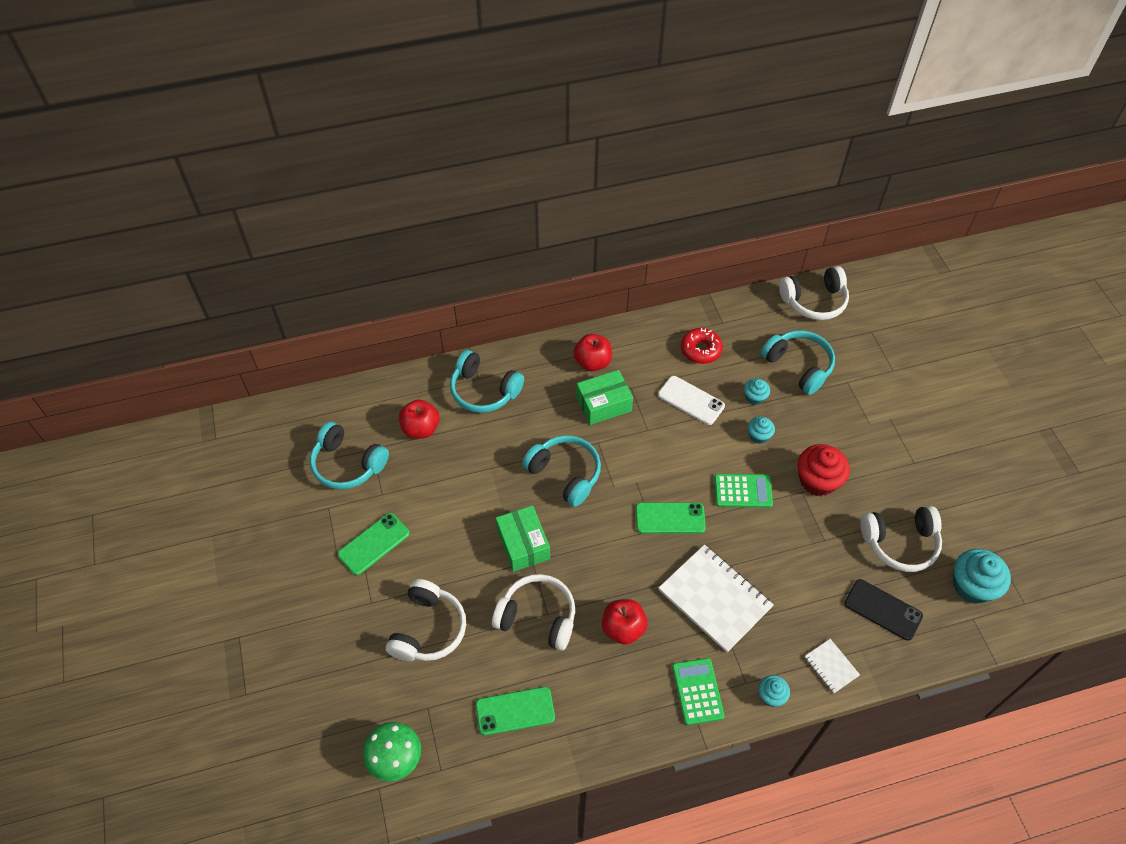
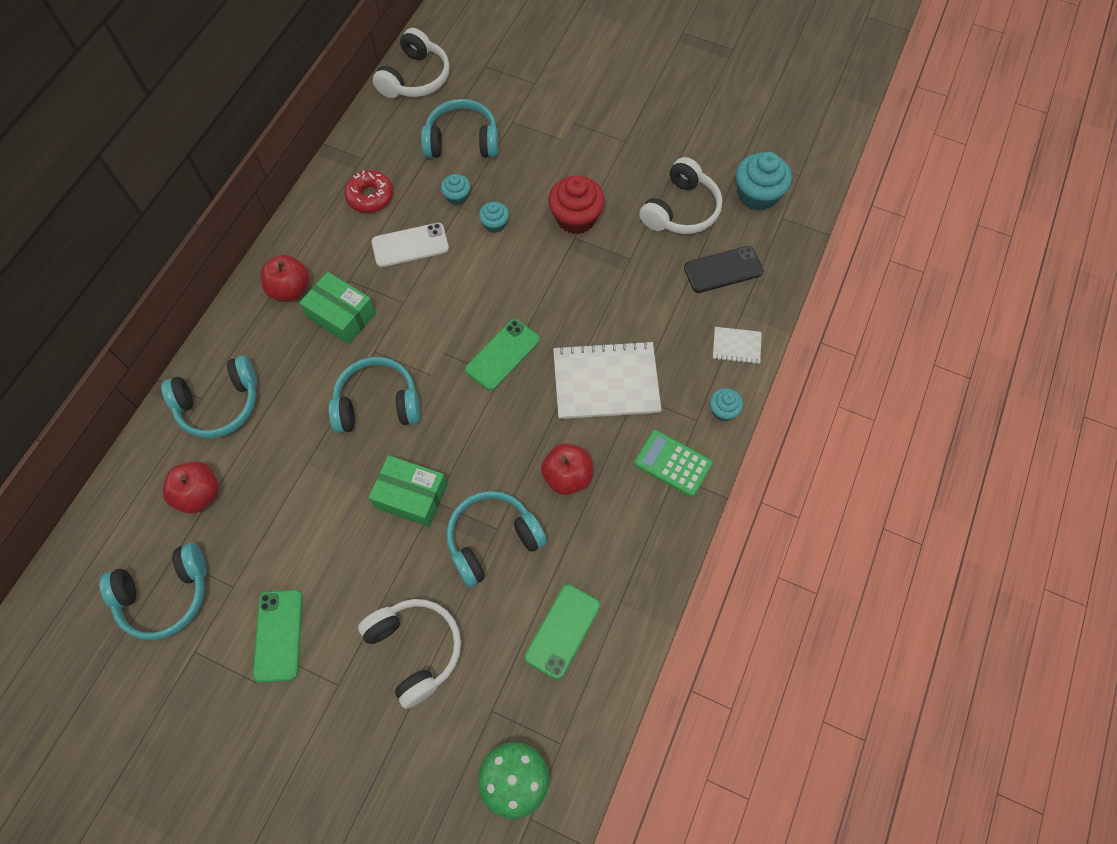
camera: 50 degrees left, 10 degrees up
(537, 617) = (492, 540): white headphones -> turquoise headphones
(603, 404) = (341, 315): green box -> green box turned 75 degrees counterclockwise
(742, 491) = (532, 279): green calculator -> none

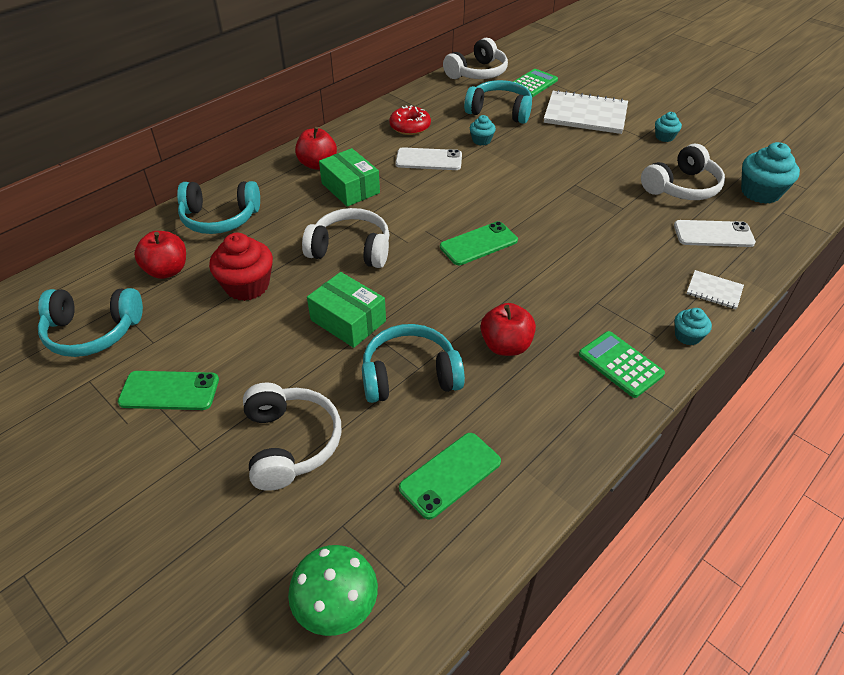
camera: 20 degrees right, 20 degrees down
(278, 635) = (169, 391): green phone -> green phone turned 75 degrees clockwise
(377, 404) = (351, 249): turquoise headphones -> white headphones
(485, 81) = (533, 84): none -> green calculator
(494, 224) = (506, 162): turquoise cupcake -> turquoise cupcake (664, 137)
(576, 218) = (580, 173): red cupcake -> red cupcake (247, 286)
(606, 382) = (570, 285): white notebook -> white notebook (585, 114)
(723, 270) = (713, 234): black phone -> white phone

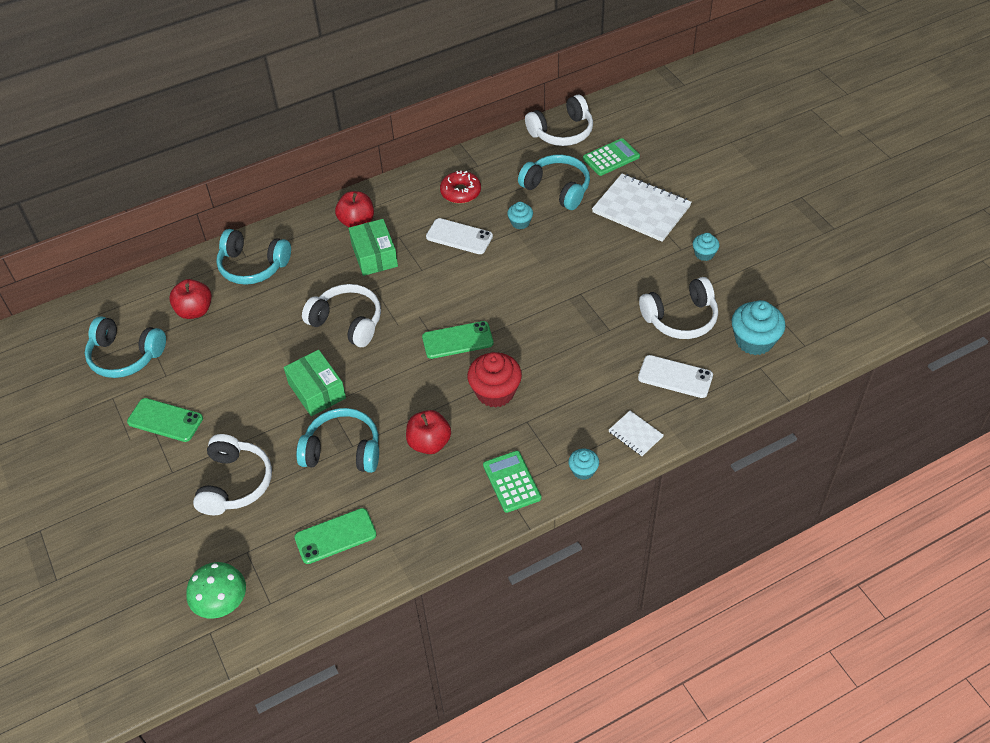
camera: 20 degrees right, 5 degrees up
(247, 286) = (251, 340): red cupcake -> red cupcake (495, 392)

